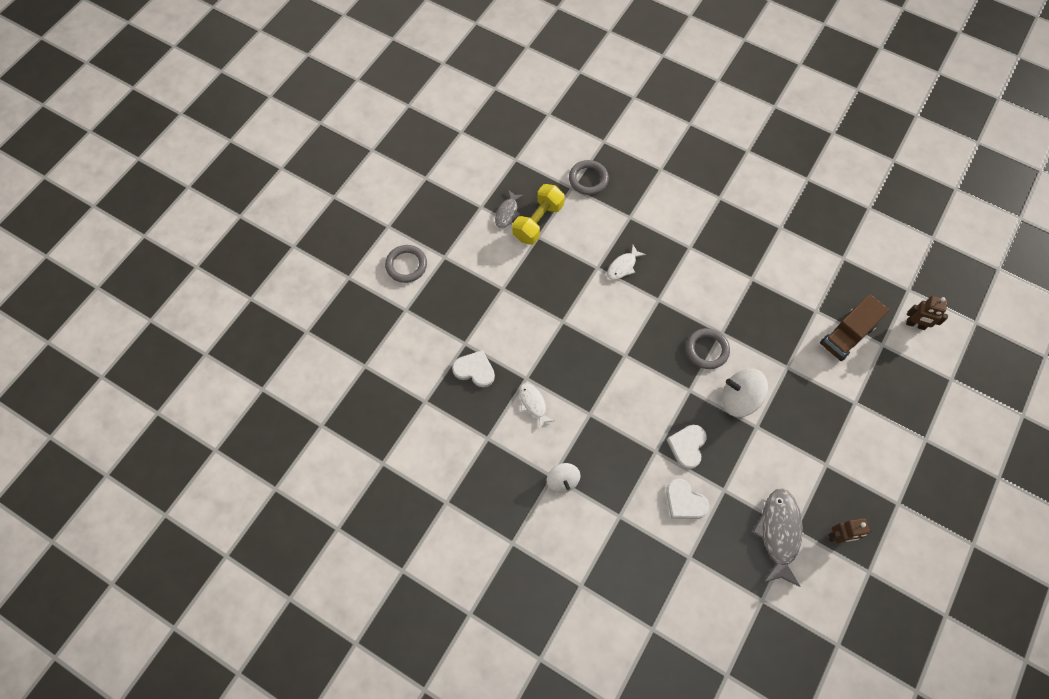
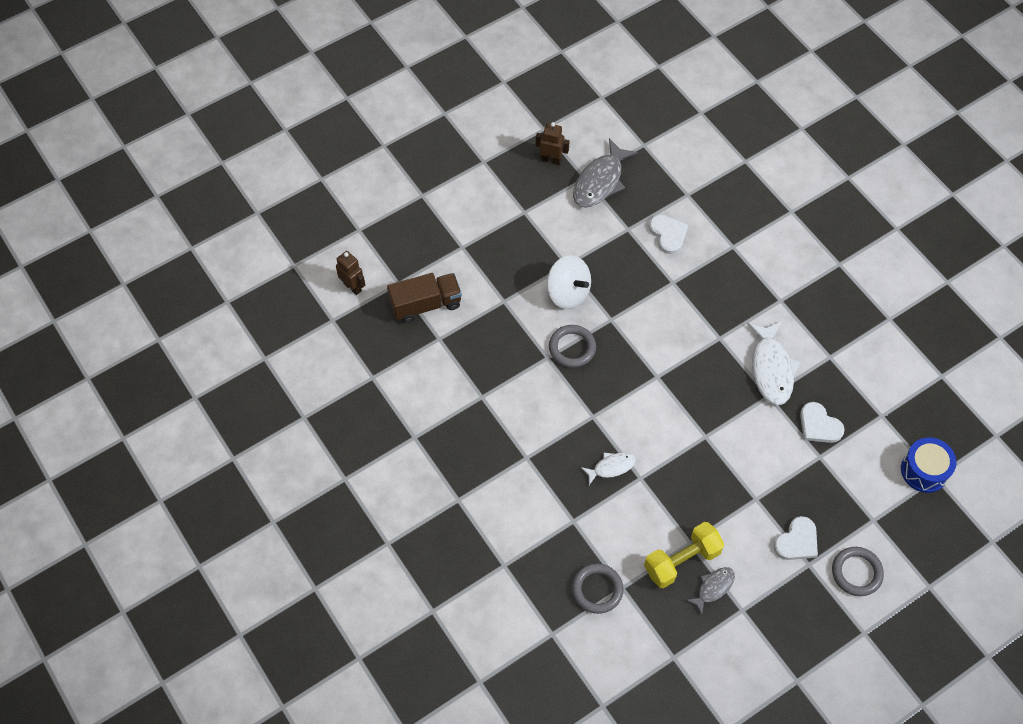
camera: 155 degrees left, 5 degrees down
(375, 367) = (924, 470): none -> blue drum
(533, 404) = (771, 369): white fish -> white fish, size x1.79
(562, 481) = (772, 293): white spinning top -> none
(687, 446) = (641, 275): white heart -> white heart (797, 541)

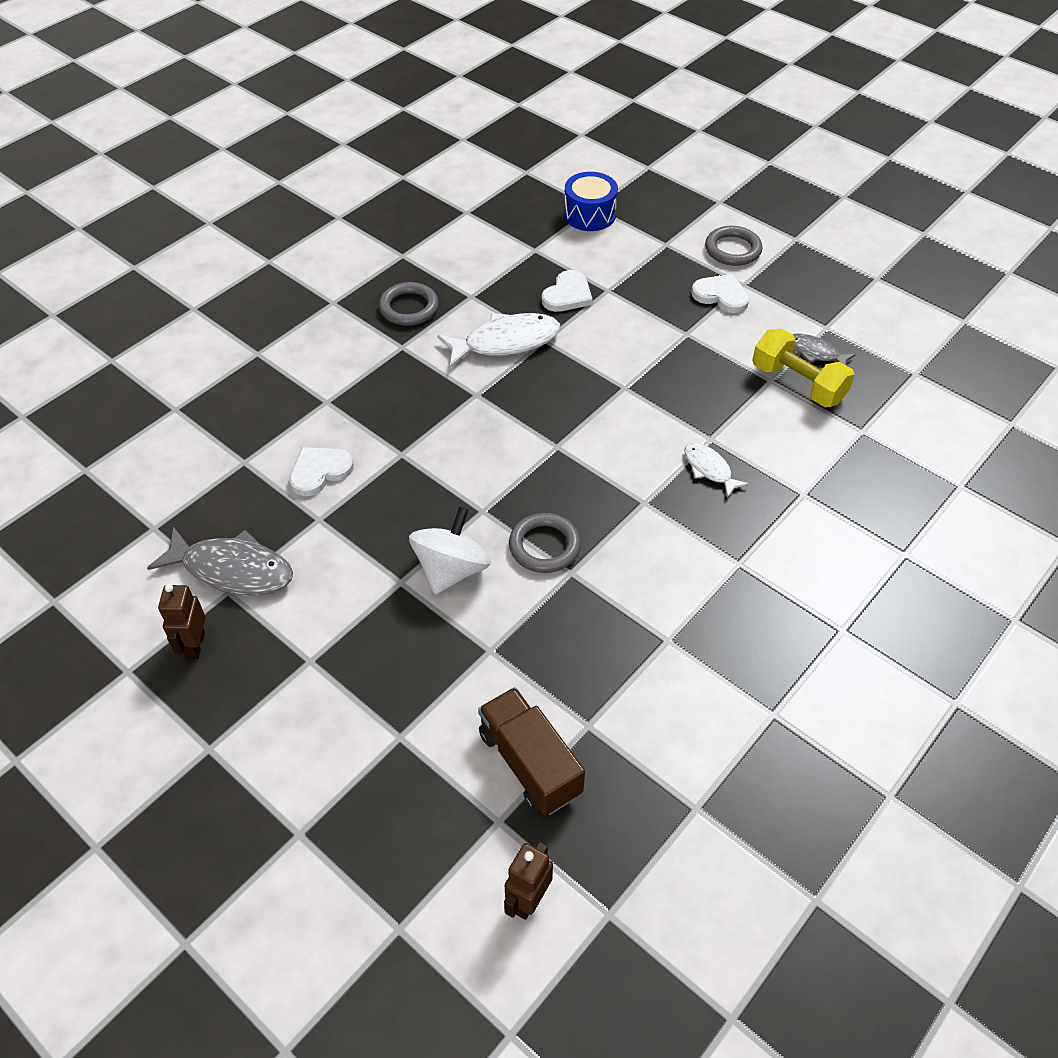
camera: 105 degrees left, 10 degrees down
(597, 589) = (879, 453): grey ring -> grey ring (409, 308)

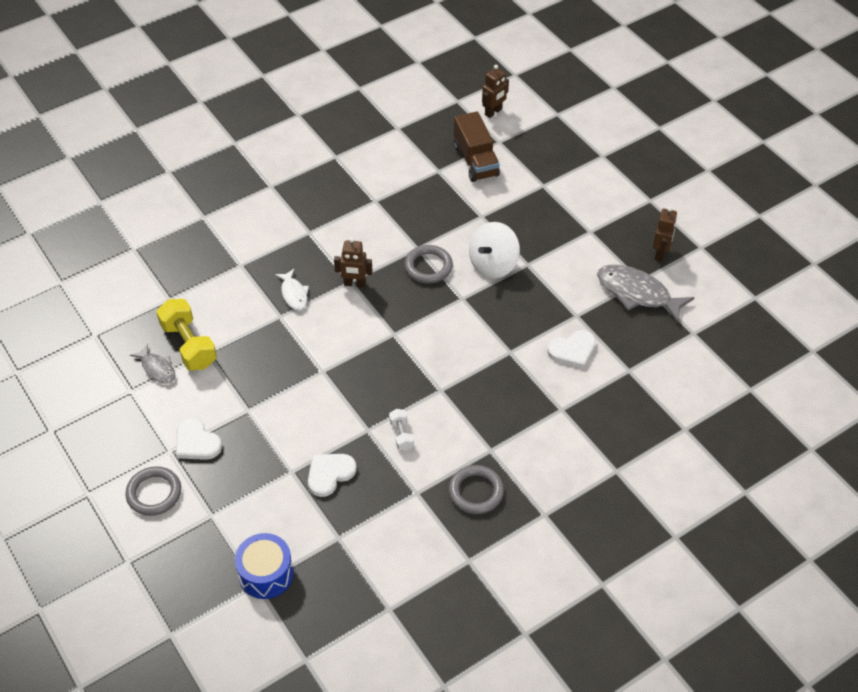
camera: 165 degrees left, 0 degrees up
(506, 342) = (401, 434): white fish -> white dumbbell
(636, 499) = (354, 284): none -> brown robot

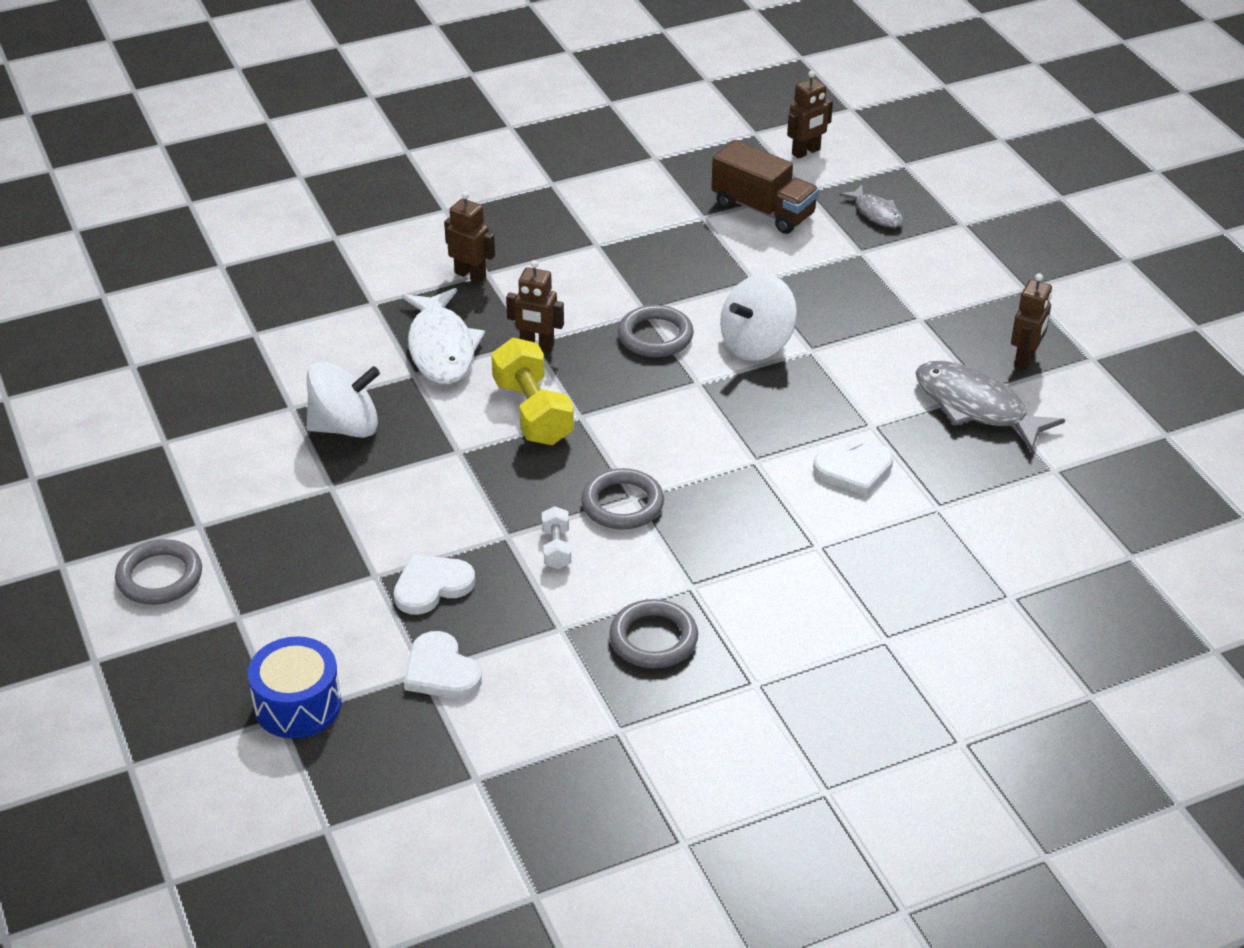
camera: 10 degrees right, 10 degrees down
(157, 369) = (211, 419): grey fish -> grey fish (876, 213)
(189, 345) = (267, 394): yellow dumbbell -> yellow dumbbell (533, 412)
(196, 442) = (242, 519): white heart -> white heart (441, 671)
(246, 363) = (345, 427): none -> white spinning top
(294, 294) = (441, 348): white fish -> white fish, size x1.79
(299, 235) = (470, 275): none -> brown robot
(435, 396) = (622, 504): none -> grey ring
(475, 161) = (763, 210): brown truck -> brown truck turned 45 degrees counterclockwise

